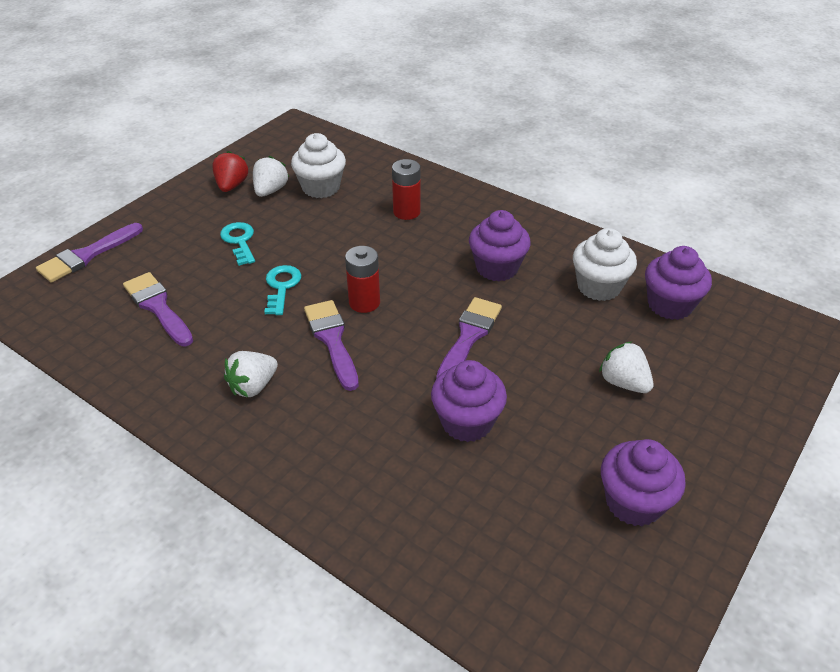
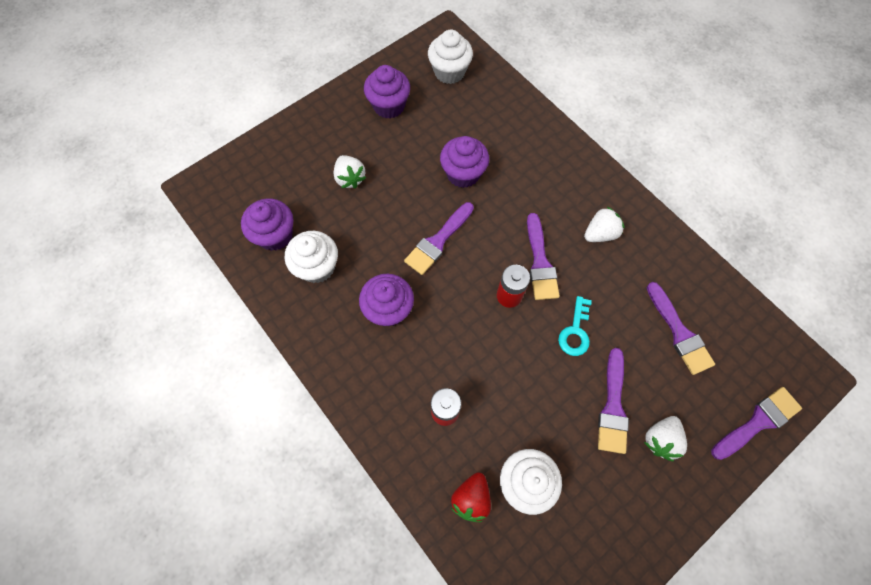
camera: 165 degrees left, 25 degrees up
(232, 186) = (623, 513): red strawberry -> red strawberry (471, 498)
(239, 241) = (613, 406): turquoise key -> purple brush
(270, 190) = (580, 490): white strawberry -> white strawberry (660, 439)
(561, 598) = (449, 72): none -> white cupcake

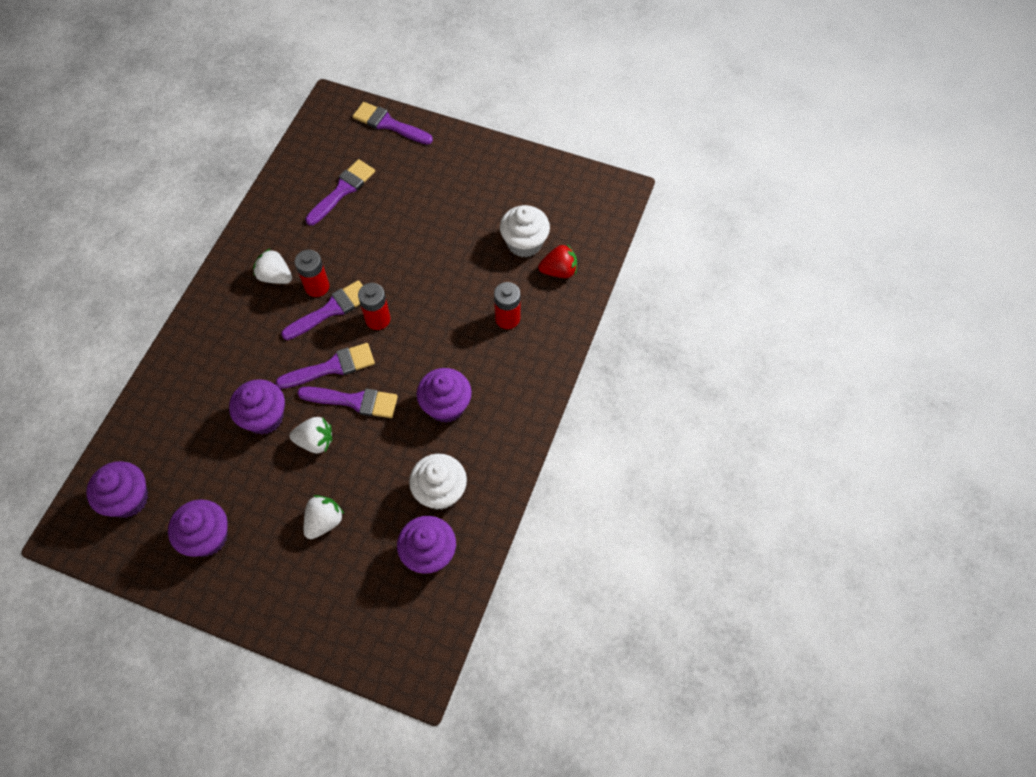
camera: 120 degrees left, 5 degrees down
(449, 72) = (128, 499): white cupcake -> purple cupcake
(571, 262) = (317, 286): none -> red battery
(575, 331) = (383, 258): turquoise key -> none
(613, 406) = (432, 211): purple brush -> purple brush (332, 367)
(660, 439) = (439, 175): white strawberry -> white strawberry (315, 441)

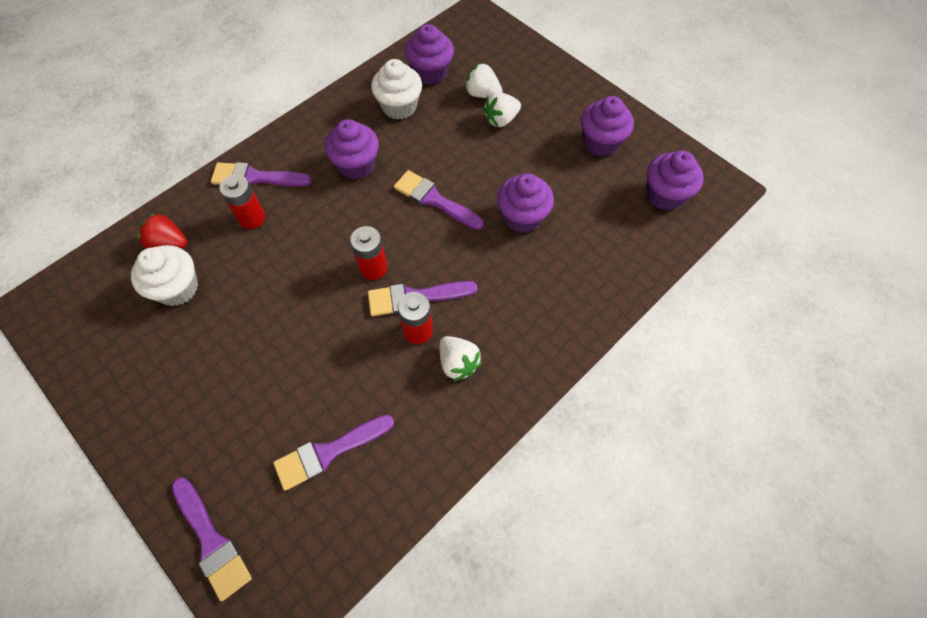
camera: 155 degrees left, 0 degrees up
(315, 441) = (484, 180): white strawberry -> white strawberry (482, 94)
(332, 367) = (440, 238): purple brush -> purple brush (255, 177)

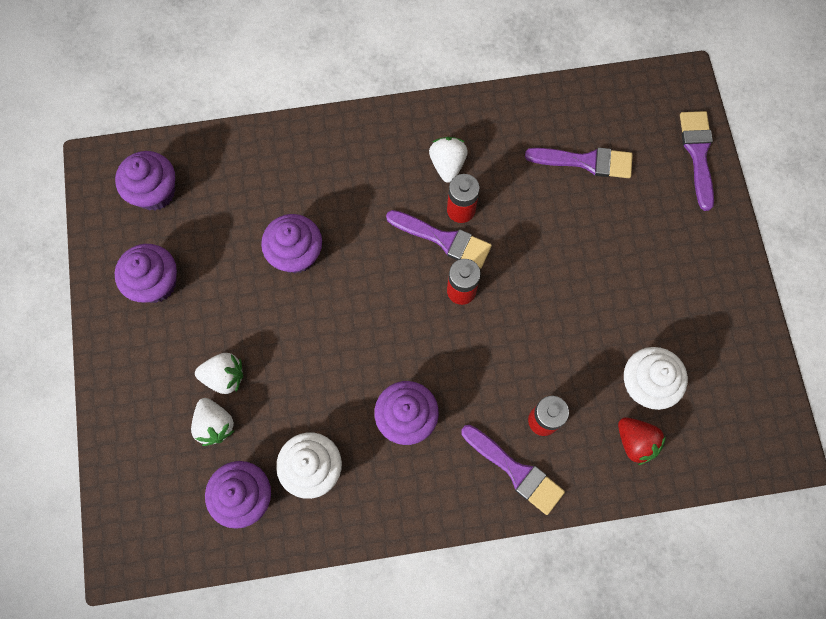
camera: 145 degrees left, 10 degrees up
(434, 200) = (360, 325): purple brush -> none

